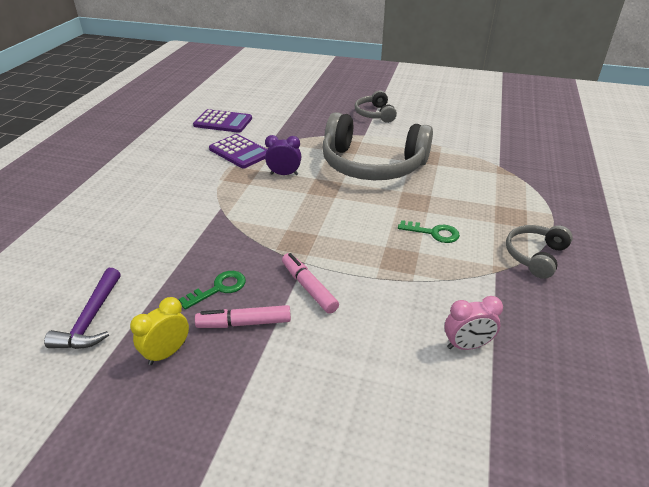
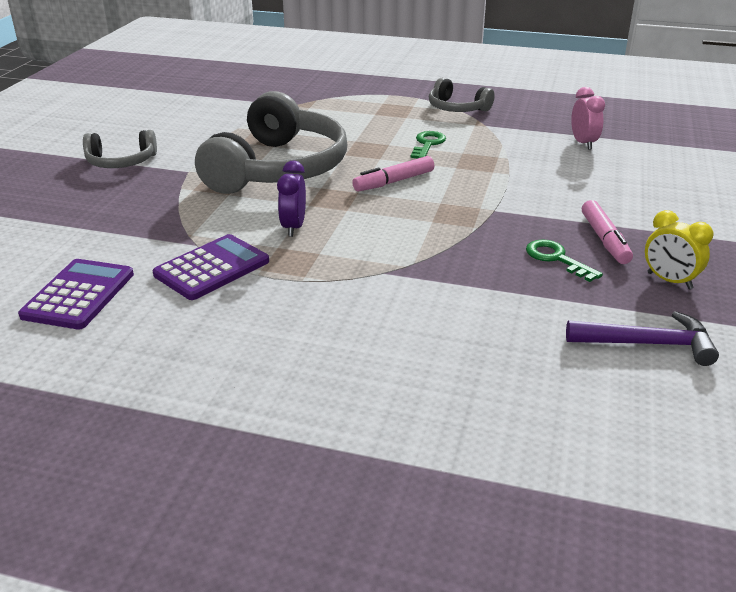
camera: 90 degrees left, 5 degrees down
(309, 287) = (536, 207): pink marker -> pink marker (394, 182)

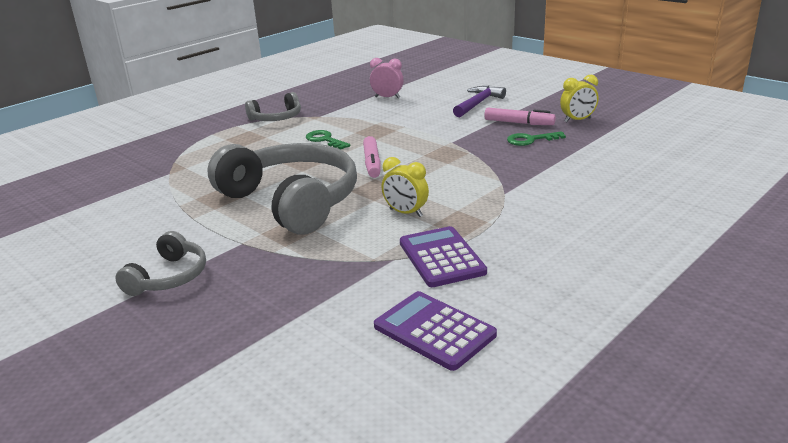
camera: 60 degrees left, 5 degrees down
(293, 227) = (406, 213): purple clock -> yellow clock
(647, 344) = (637, 141): purple hammer -> purple hammer (478, 103)

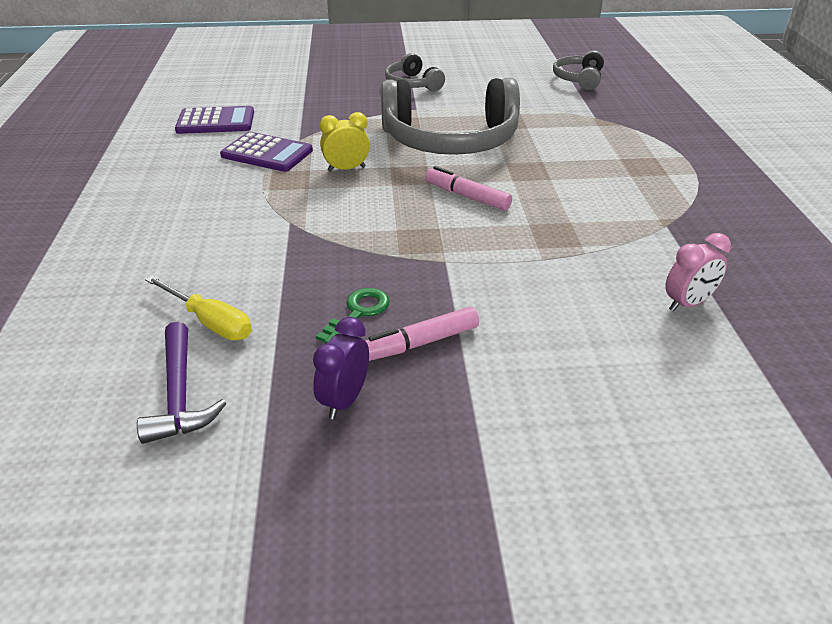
camera: 130 degrees right, 10 degrees up
(276, 118) = (695, 201): grey headphones -> grey headphones (578, 79)
(325, 140) = (573, 199): green key -> none
(478, 103) = (548, 362): purple hammer -> purple hammer (180, 394)
(577, 120) = (344, 400): yellow clock -> purple clock
(614, 162) = (210, 322): none -> yellow screwdriver

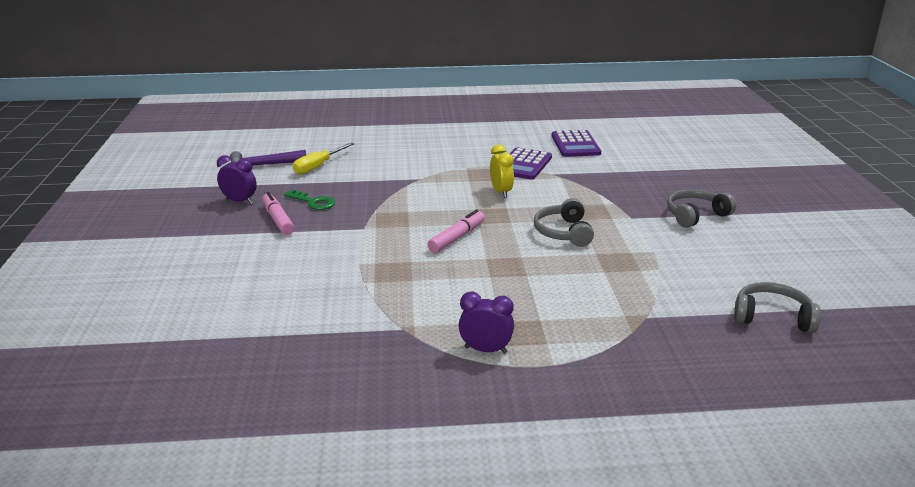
camera: 90 degrees right, 10 degrees down
(450, 140) = (563, 232): grey headphones -> grey headphones, size x0.49
(679, 183) = (485, 350): none -> purple clock
(687, 303) = (284, 320): pink clock -> none

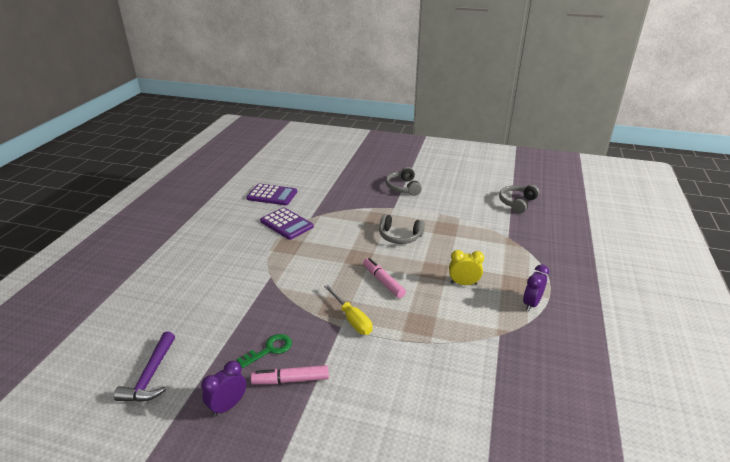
camera: 70 degrees left, 5 degrees up
(318, 166) = (191, 334): yellow screwdriver -> yellow screwdriver (352, 319)
(501, 192) = (324, 245): yellow clock -> yellow clock (463, 283)

